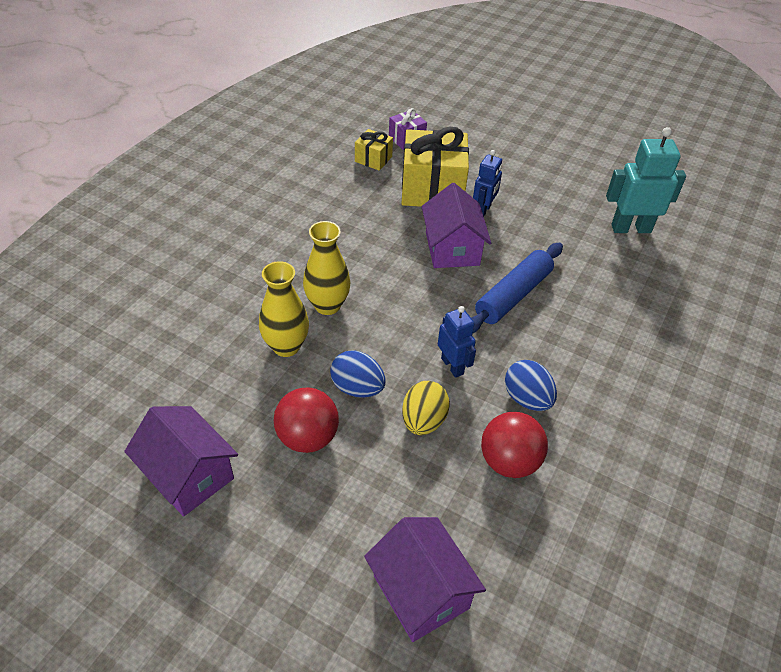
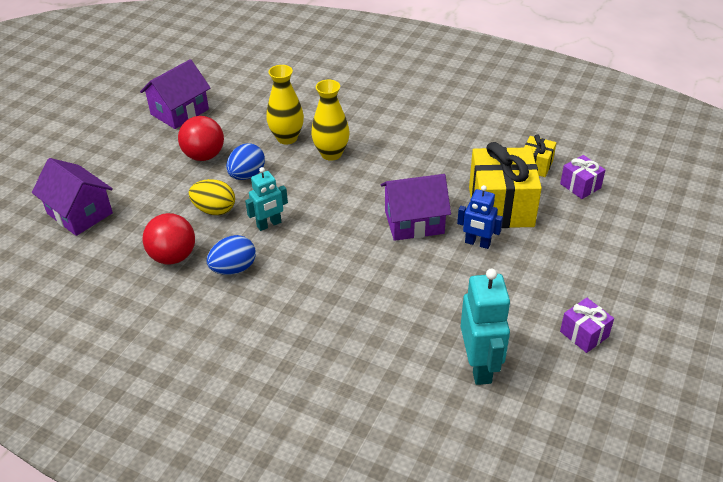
camera: 90 degrees right, 5 degrees down
(421, 591) = (80, 213): purple house -> purple house turned 75 degrees clockwise
(452, 366) = (269, 224): blue robot -> turquoise robot
(513, 295) = (356, 263): blue rolling pin -> none
(587, 169) = (584, 334): none -> purple gift

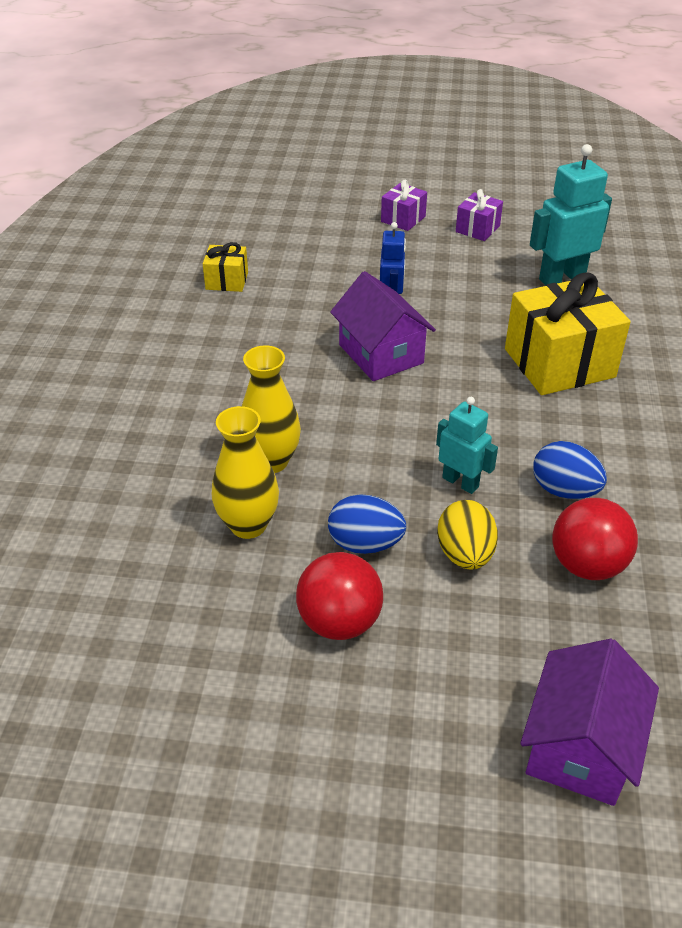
camera: 110 degrees left, 0 degrees up
(180, 112) = (214, 722): purple house -> none
(501, 206) = (318, 295): yellow gift -> yellow gift (559, 363)
(580, 186) = (254, 248): purple gift -> purple gift (403, 219)

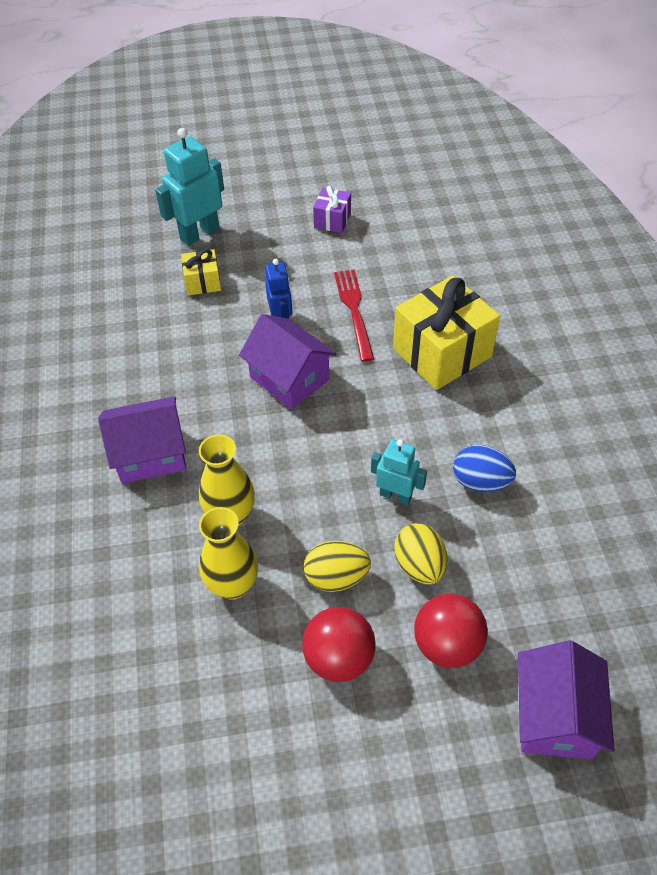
camera: 15 degrees left, 10 degrees up
(209, 390) = (150, 454): none -> purple house
(227, 281) = (125, 328): yellow gift -> yellow gift (203, 282)
(365, 544) = (336, 577): blue egg -> yellow egg
(403, 219) = (263, 223): purple gift -> none
(473, 308) = (354, 310): none -> red fork
(561, 278) = (419, 260): turquoise robot -> turquoise robot (199, 233)
(587, 565) = (517, 549): red ball -> red ball (447, 644)

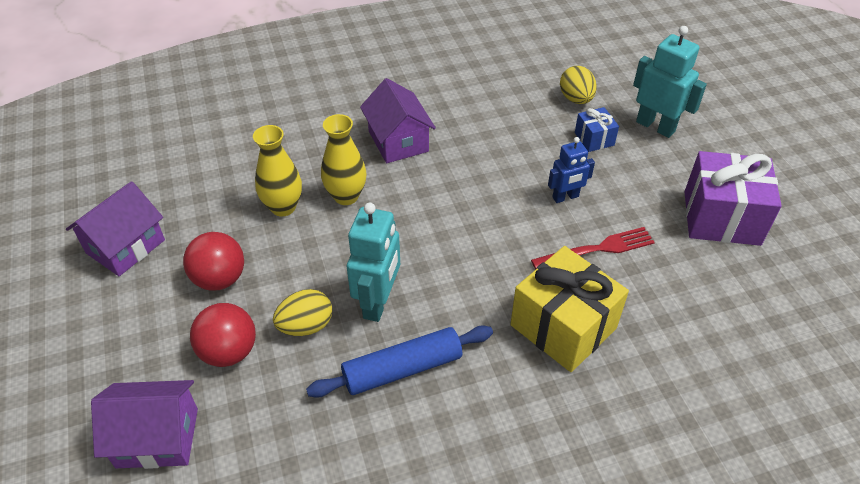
camera: 80 degrees right, 5 degrees down
(203, 282) = (594, 139): yellow gift -> blue gift
(289, 378) = (497, 212): purple house -> purple house (125, 246)
(332, 220) = (721, 217): purple gift -> purple gift, size x2.04
(336, 577) = (292, 269): yellow egg -> yellow egg (576, 99)
(395, 495) = (378, 302): turquoise robot -> turquoise robot, size x1.61
(480, 482) = (402, 369): blue egg -> blue rolling pin

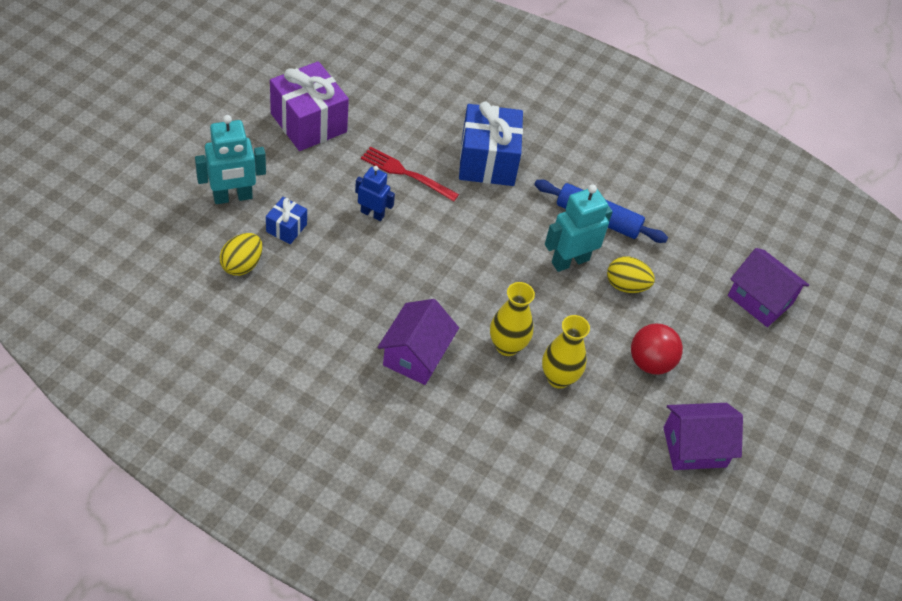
camera: 140 degrees left, 5 degrees up
(229, 351) = (684, 311): red ball -> none
(563, 327) = (487, 161): yellow gift -> blue gift
(655, 126) = (232, 197): turquoise robot -> turquoise robot turned 105 degrees counterclockwise

